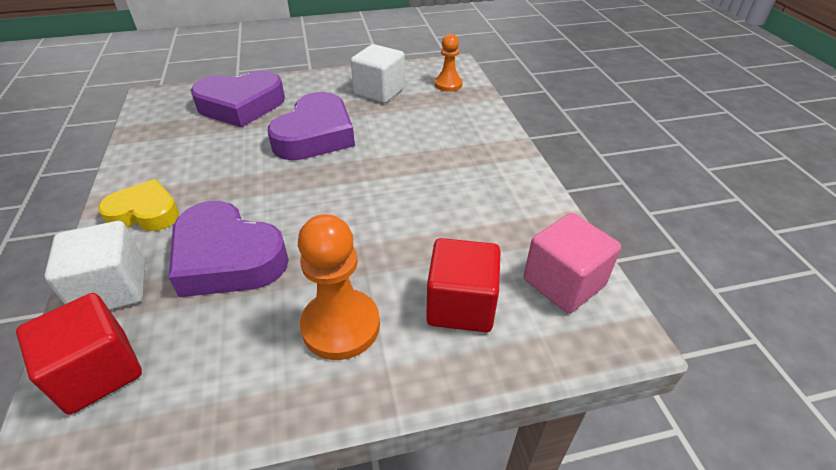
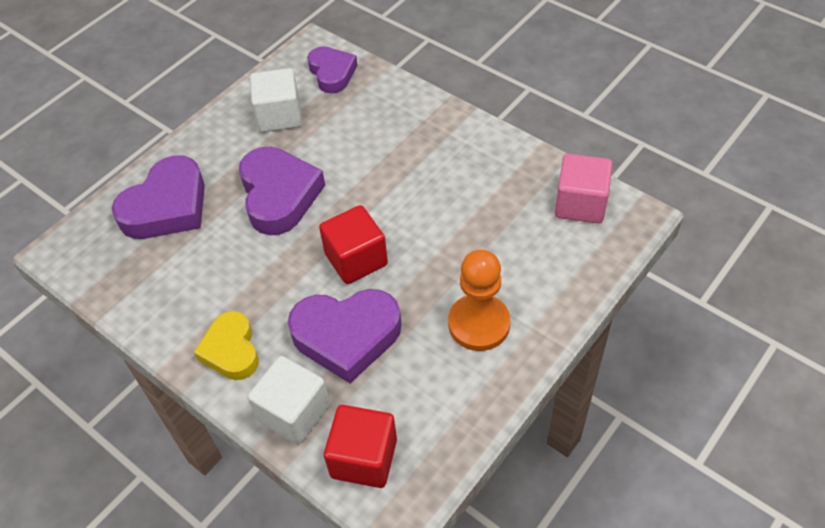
camera: 35 degrees left, 10 degrees up
(145, 213) = (231, 350): yellow heart -> yellow heart turned 75 degrees counterclockwise
(448, 84) = (332, 73): orange pawn -> purple heart
(461, 305) = (535, 260): red cube -> red cube (356, 259)

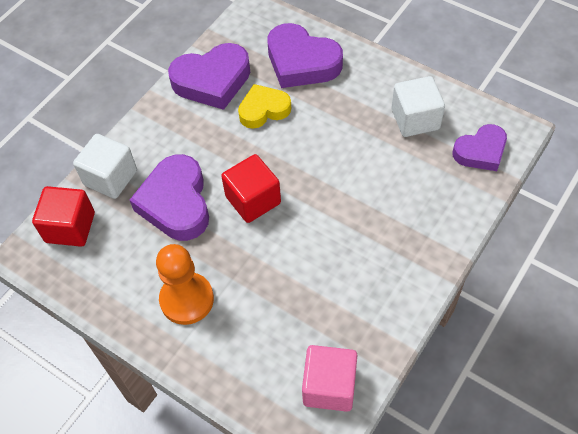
camera: 85 degrees right, 5 degrees up
(231, 350) = (165, 130): yellow heart -> yellow heart (263, 110)
(279, 195) = (320, 134): purple heart -> purple heart (212, 81)

